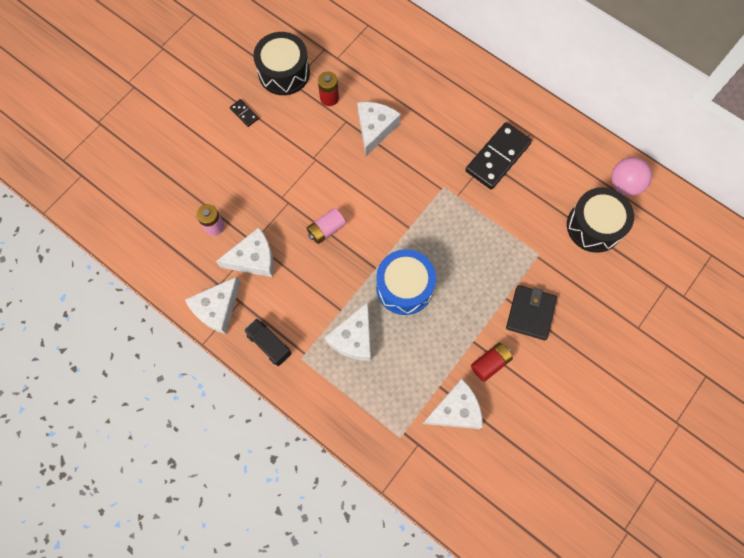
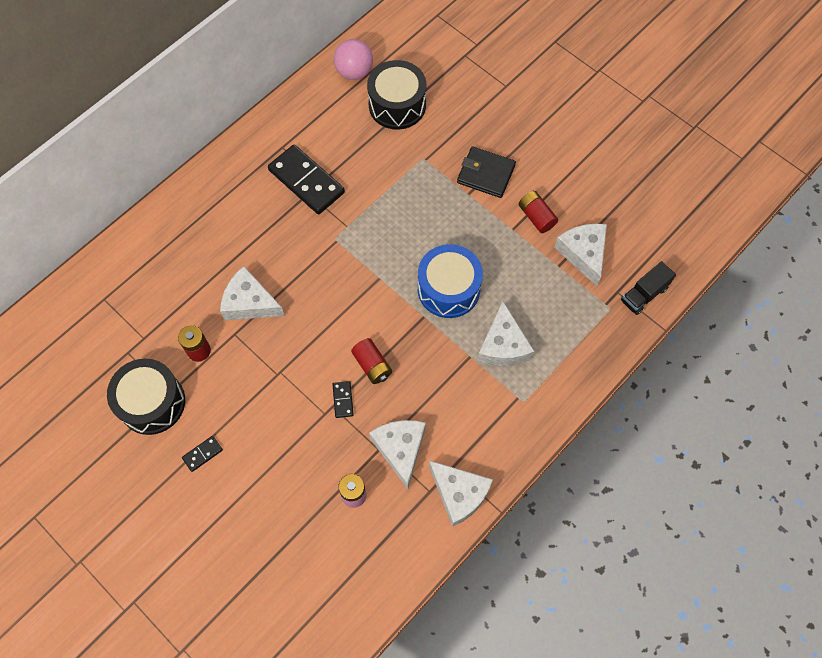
camera: 85 degrees left, 5 degrees down
(269, 344) = (505, 435): black truck -> black truck (644, 294)
(294, 210) = (343, 400): none -> black domino
(326, 229) = (372, 365): pink battery -> red battery
(353, 338) = (503, 345): white cheese -> white cheese turned 60 degrees clockwise

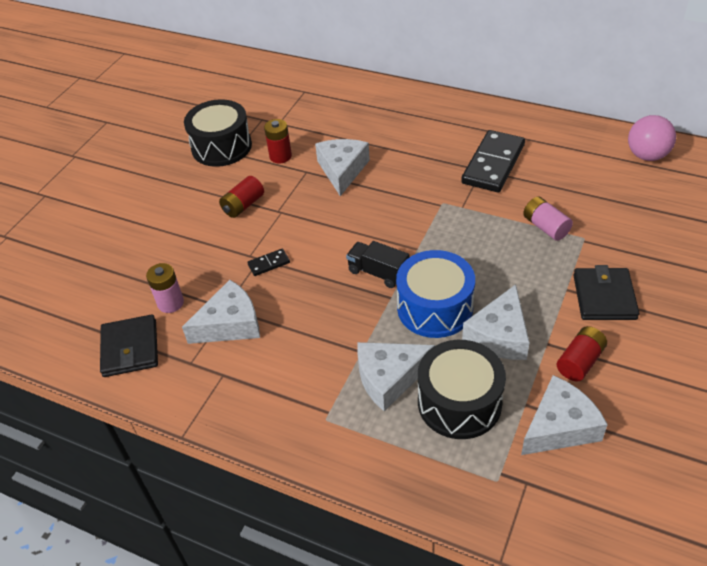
camera: 75 degrees right, 20 degrees down
(202, 454) = (184, 190): black domino -> none
(372, 365) = (315, 273): red battery -> red battery (243, 205)
(393, 540) = (130, 348): none -> black wallet
(397, 105) = (634, 198): black drum -> black drum (459, 402)
(399, 178) = (545, 227): none -> pink battery
(459, 494) = (193, 390): white cheese -> white cheese (499, 335)
(644, 294) = (541, 517): black truck -> black truck (378, 273)

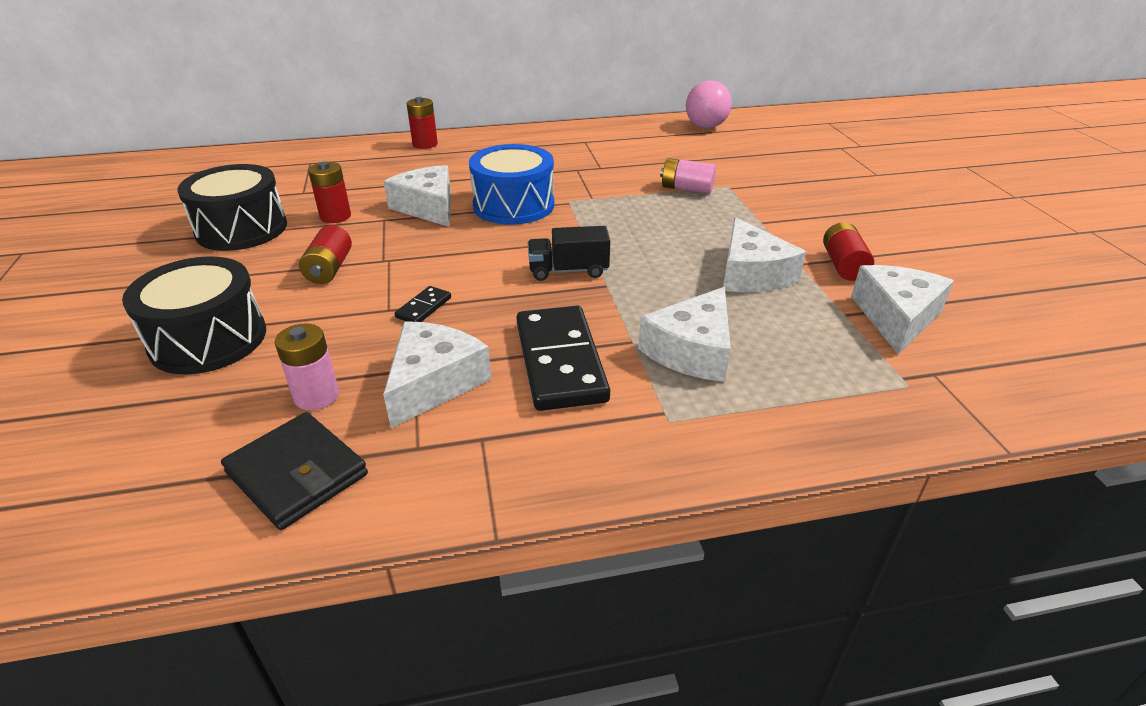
camera: 40 degrees left, 10 degrees down
(395, 97) = (425, 144): none -> red battery
(435, 308) = (663, 276): blue drum -> blue drum (513, 205)
(459, 402) = (787, 339): black drum -> black drum (208, 339)
(493, 164) = (583, 163): black domino -> black domino (560, 361)
(604, 297) = (798, 216): black wallet -> none

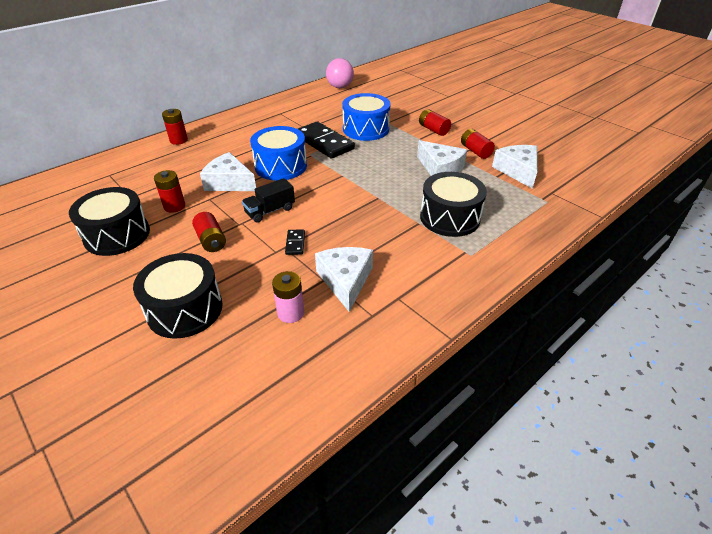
camera: 30 degrees left, 5 degrees up
(297, 473) = (327, 354): black wallet -> none
(560, 361) = (396, 246): black domino -> black domino (324, 143)
(568, 271) = (351, 196): black truck -> black truck (270, 211)
(686, 189) = (366, 129): pink battery -> blue drum
(691, 350) = (450, 217): white cheese -> black drum
(798, 215) = (433, 130): none -> red battery

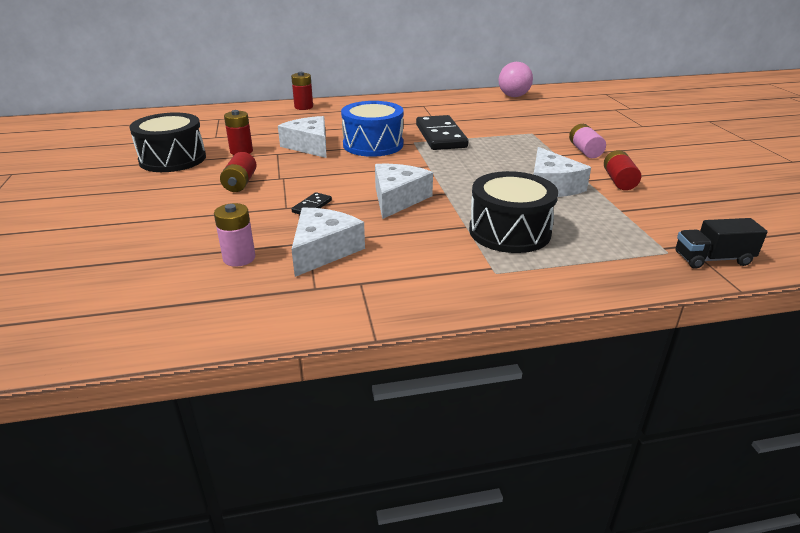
camera: 30 degrees right, 10 degrees down
(185, 309) = (156, 225): black drum -> none
(270, 211) = (320, 175): black truck -> black truck (712, 259)
(366, 129) = (501, 134): blue drum -> none
(433, 130) = (585, 151): red battery -> pink battery
(517, 171) = (658, 212): white cheese -> white cheese (398, 199)

